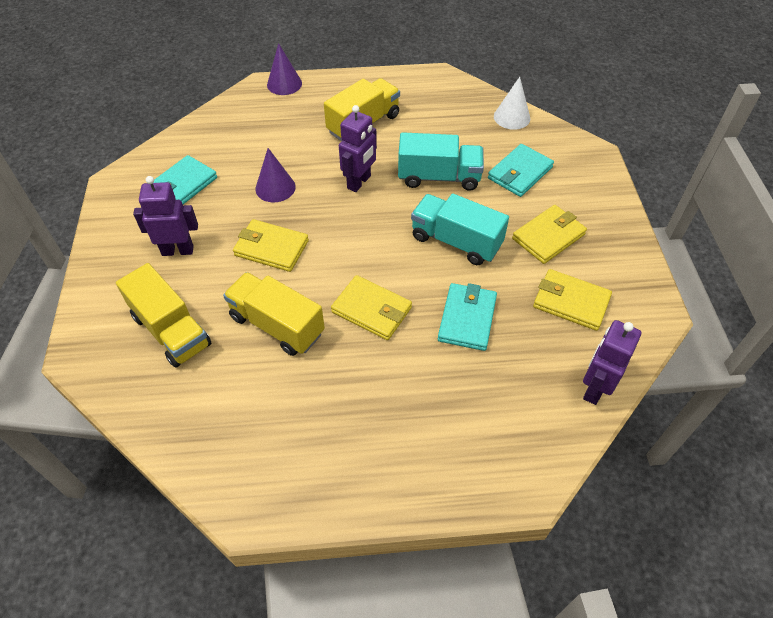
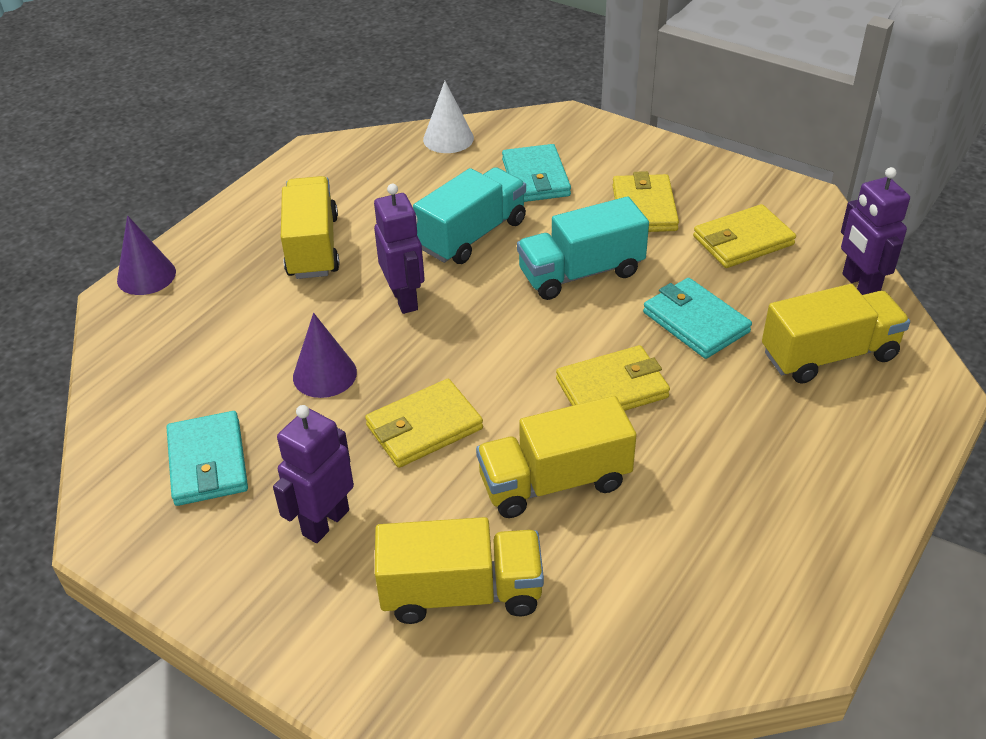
camera: 50 degrees left, 10 degrees down
(504, 404) = (828, 355): none -> yellow truck

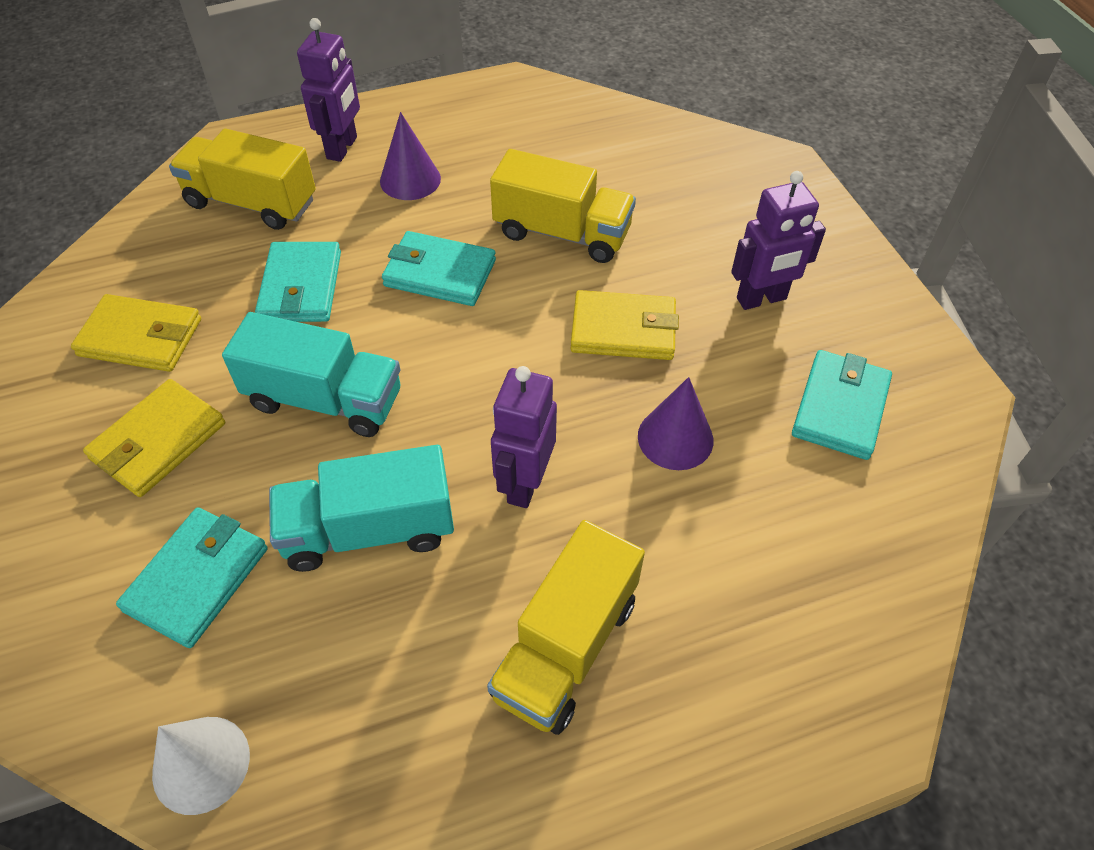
camera: 145 degrees left, 10 degrees up
(146, 276) = (817, 749): purple cone -> purple cone (410, 179)
(461, 592) = (693, 204): yellow truck -> none
(612, 388) = (439, 273): yellow wallet -> turquoise wallet
(860, 284) = (132, 238): purple robot -> purple robot (342, 148)

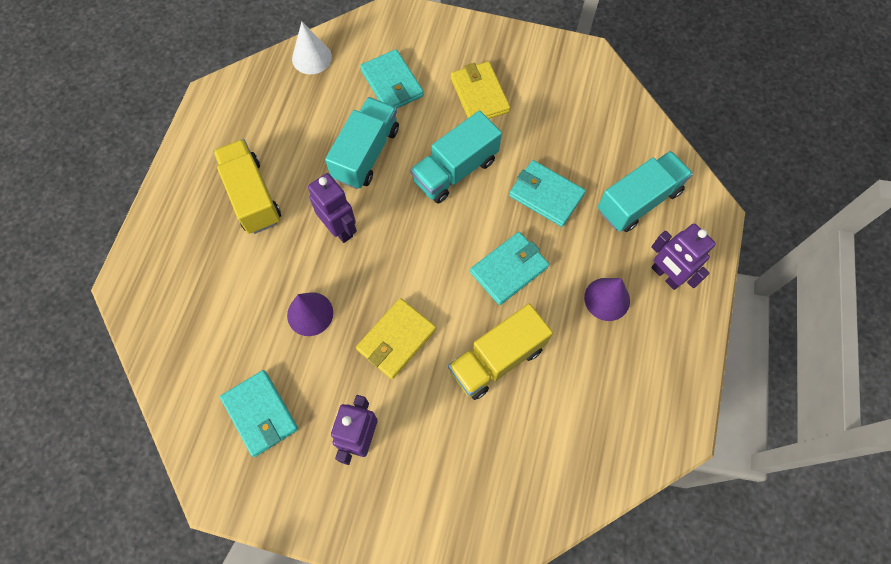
camera: 125 degrees right, 15 degrees up
(141, 337) = (556, 110): yellow wallet -> none
(251, 203) = (638, 201): yellow truck -> turquoise truck

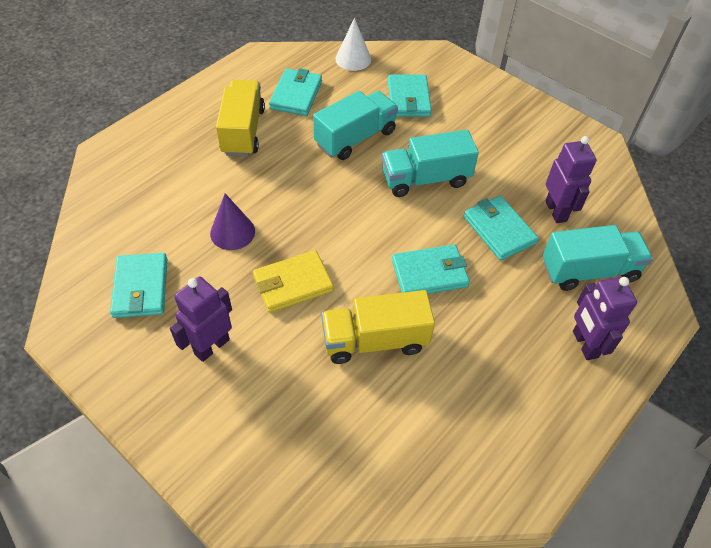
camera: 25 degrees right, 15 degrees down
(279, 128) = (296, 95): none -> turquoise wallet
(340, 228) = (299, 181): purple robot -> purple robot (556, 211)
(479, 95) = (480, 133): yellow wallet -> none
(607, 299) = (512, 338): purple cone -> none

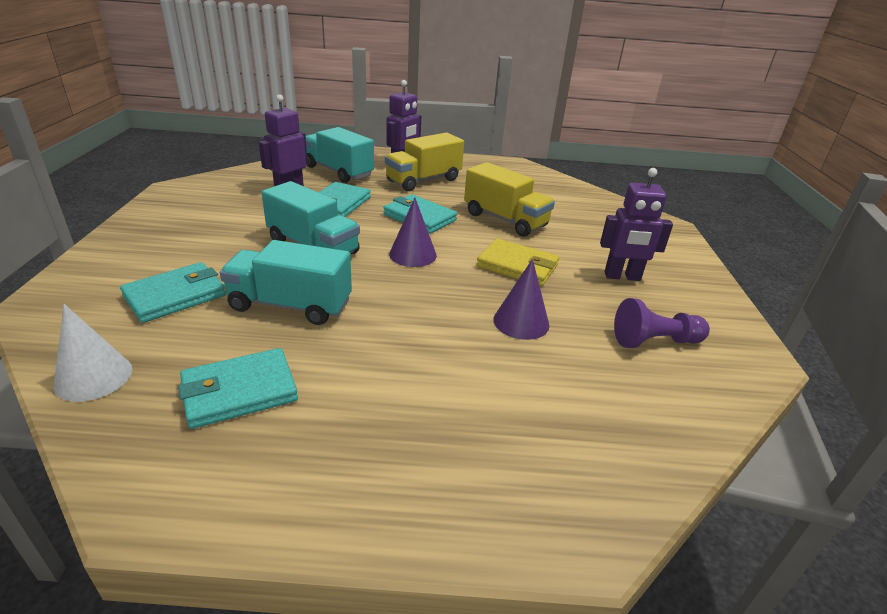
camera: 130 degrees left, 20 degrees down
(141, 288) = (655, 341): turquoise wallet -> purple pawn
(243, 131) = (370, 401): yellow truck -> yellow truck (423, 180)
(367, 229) = (413, 254): none -> purple cone

